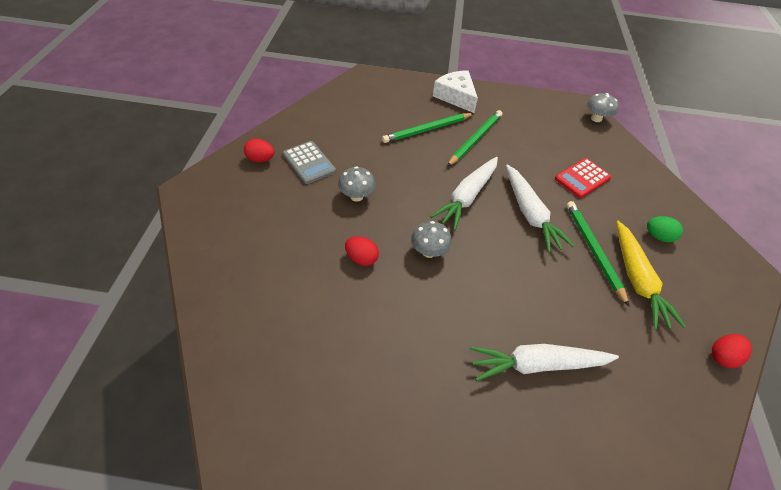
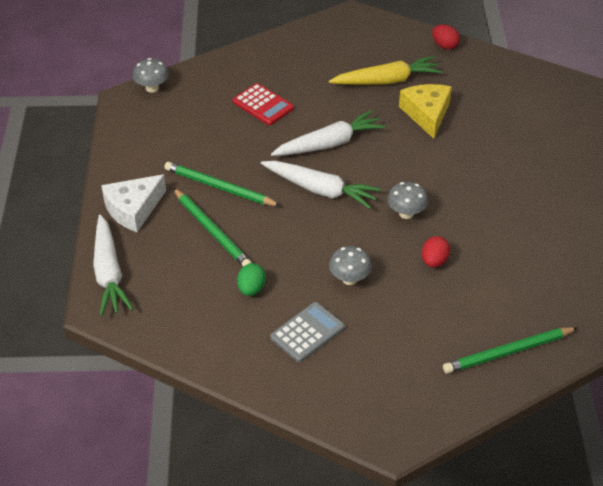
camera: 95 degrees left, 5 degrees down
(260, 159) = (316, 382): red egg -> none
(537, 365) = (496, 142): white carrot -> white carrot (109, 273)
(583, 305) = (427, 114): none -> yellow cheese
(593, 250) = (362, 104): green pencil -> green pencil (508, 352)
(658, 236) = (329, 63): green egg -> green egg (251, 289)

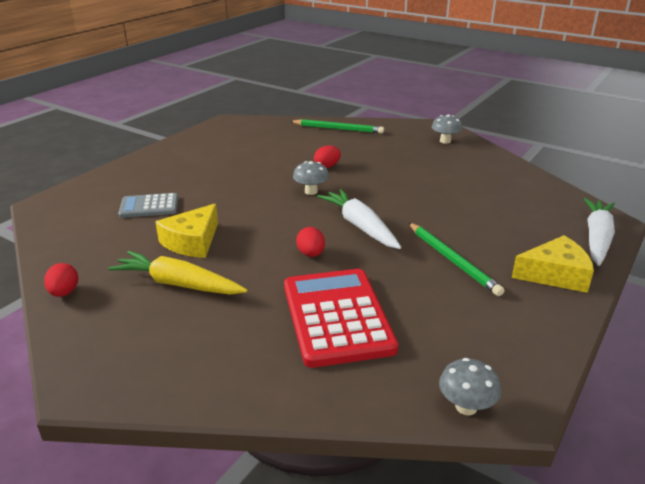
camera: 145 degrees left, 15 degrees down
(133, 209) = (555, 274): white cheese -> yellow cheese
(212, 231) = (482, 233): green pencil -> none
(251, 289) = (474, 194): green egg -> none
(263, 105) = (337, 317): red calculator -> red calculator, size x1.80
(307, 333) = (450, 166): grey calculator -> grey calculator (149, 206)
(329, 143) = (311, 254): white carrot -> red egg
(349, 279) = (395, 177): grey mushroom -> grey mushroom (445, 141)

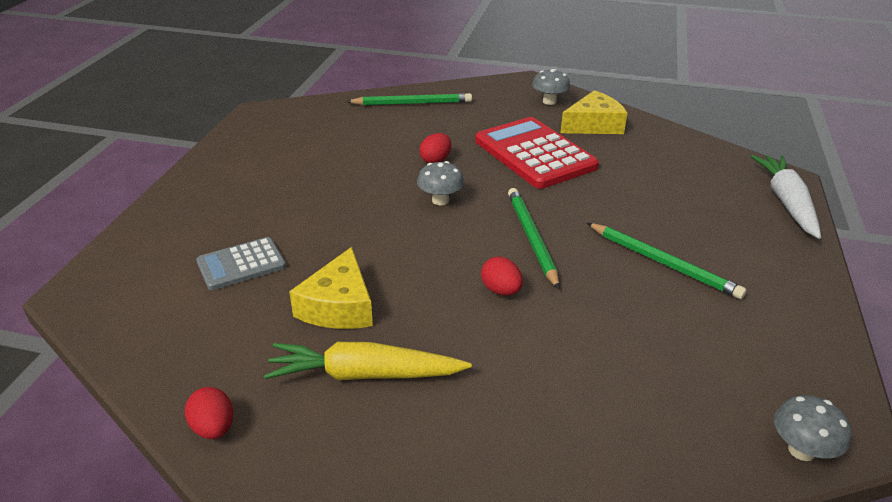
camera: 20 degrees left, 5 degrees up
(337, 317) = (590, 371): red calculator -> red calculator (535, 154)
(360, 226) = (531, 238): white carrot -> green pencil
(555, 274) = (777, 257): yellow cheese -> yellow cheese (593, 125)

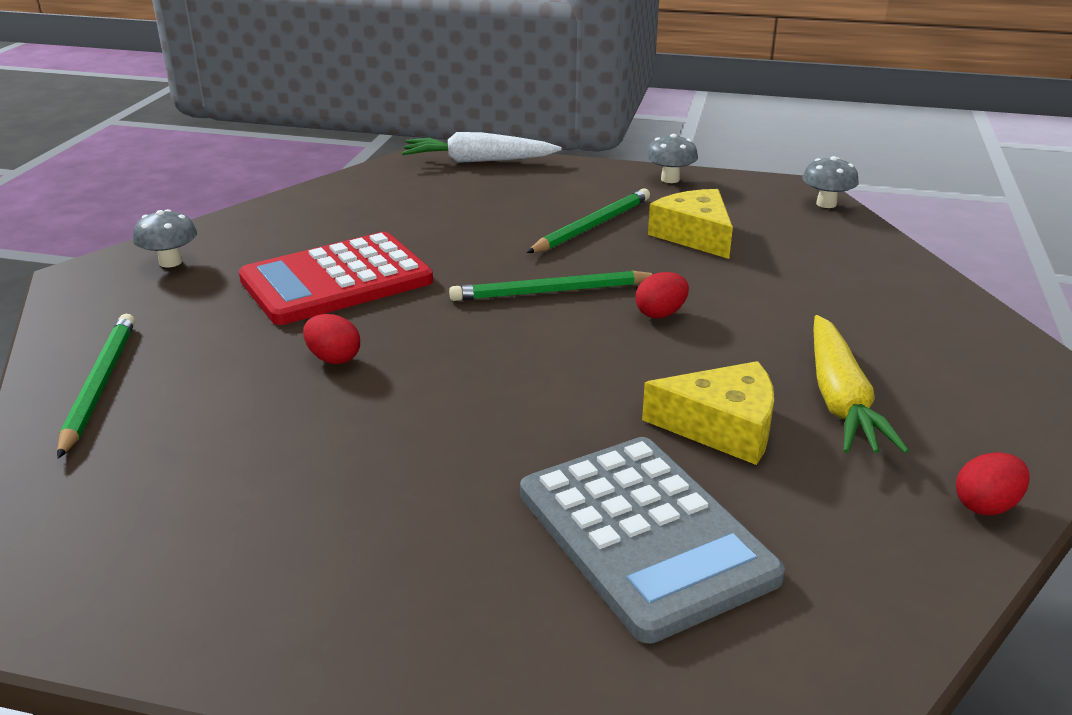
camera: 90 degrees left, 5 degrees down
(241, 264) = (644, 535): grey calculator -> grey calculator, size x1.80
(440, 200) = (456, 353): grey mushroom -> grey mushroom (670, 179)
(593, 125) = (265, 236): yellow cheese -> yellow cheese (695, 235)

